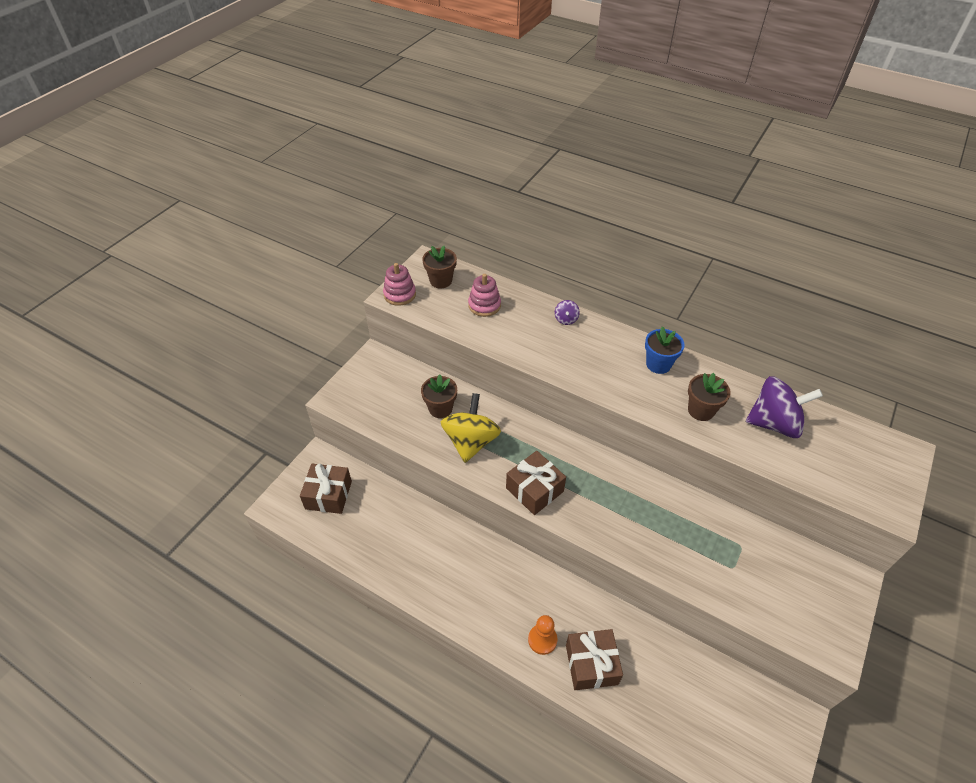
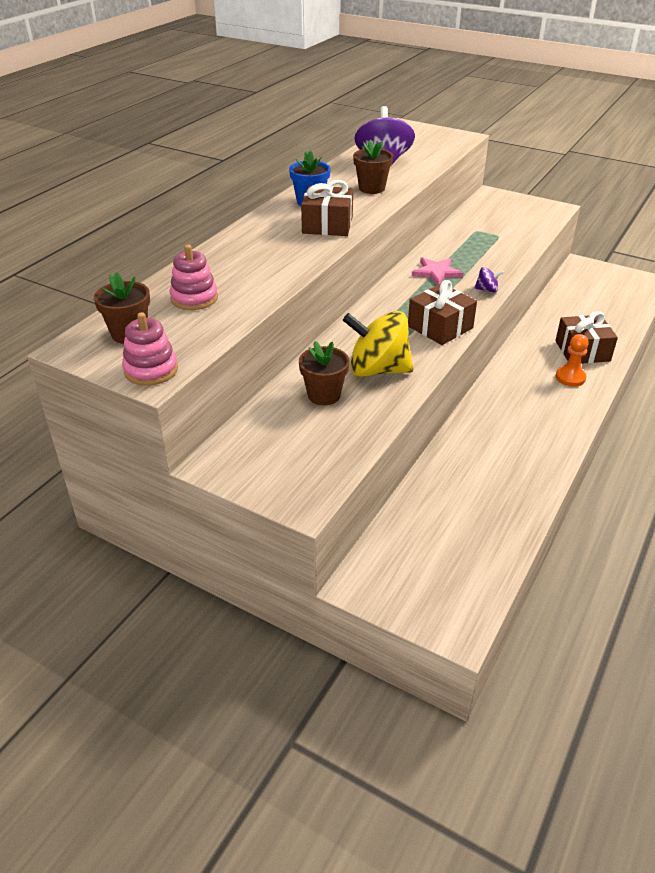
camera: 90 degrees left, 10 degrees down
(328, 495) = (427, 564): brown gift -> brown gift (327, 225)
(566, 319) = (232, 245): purple spinning top -> purple spinning top (487, 290)
(635, 497) = (436, 272): none -> pink star

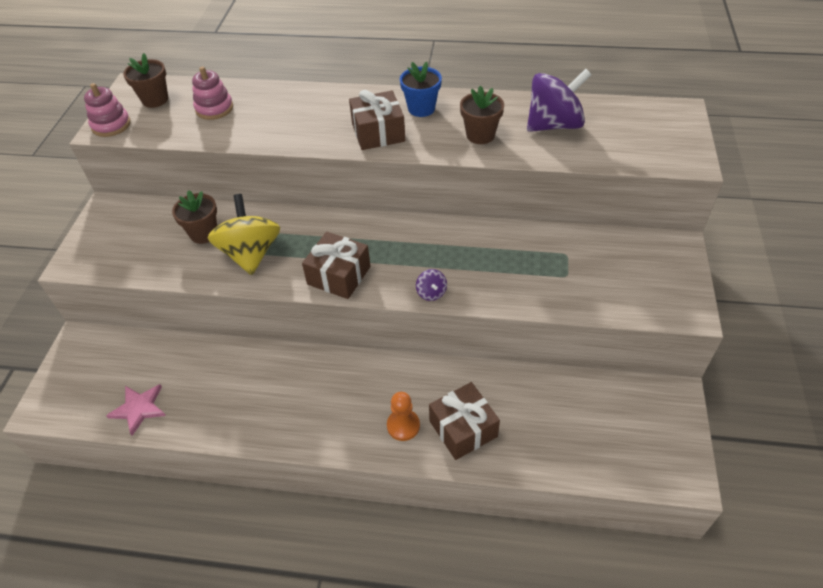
camera: 70 degrees right, 10 degrees up
(436, 272) = (446, 246): pink star -> pink star (139, 408)

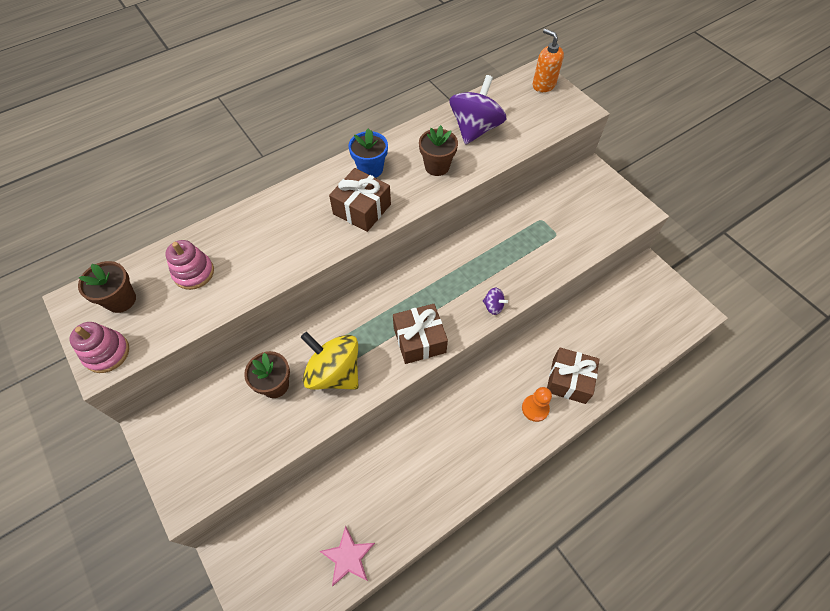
camera: 45 degrees left, 10 degrees up
(676, 122) = (543, 85): none -> orange soap dispenser

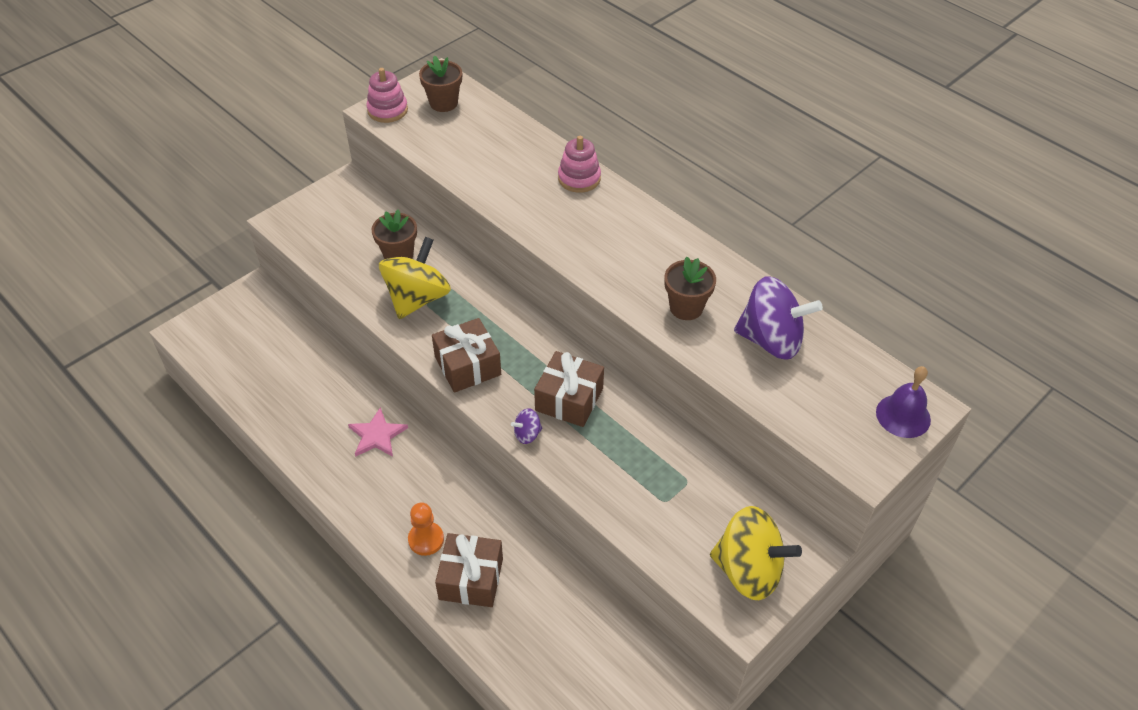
camera: 80 degrees right, 10 degrees down
(194, 273) = (482, 140): pink stacking toy -> pink stacking toy (579, 178)
(348, 557) = (249, 379): pink star -> pink star (377, 435)
(362, 209) = (596, 248): brown gift -> brown gift (569, 399)
(370, 169) = (661, 246): blue flower pot -> none
(493, 306) = (527, 434): purple spinning top -> purple spinning top turned 45 degrees clockwise
(543, 85) = (903, 416): orange soap dispenser -> purple bell
(608, 202) = (748, 570): none -> yellow spinning top

